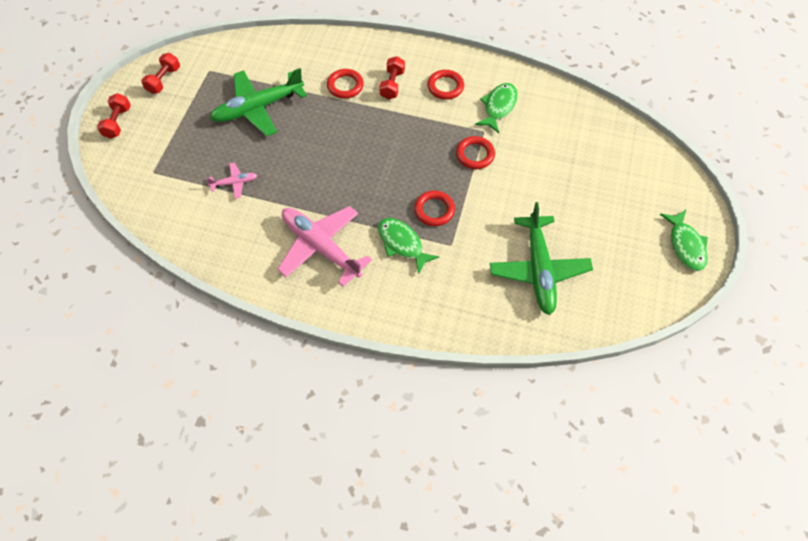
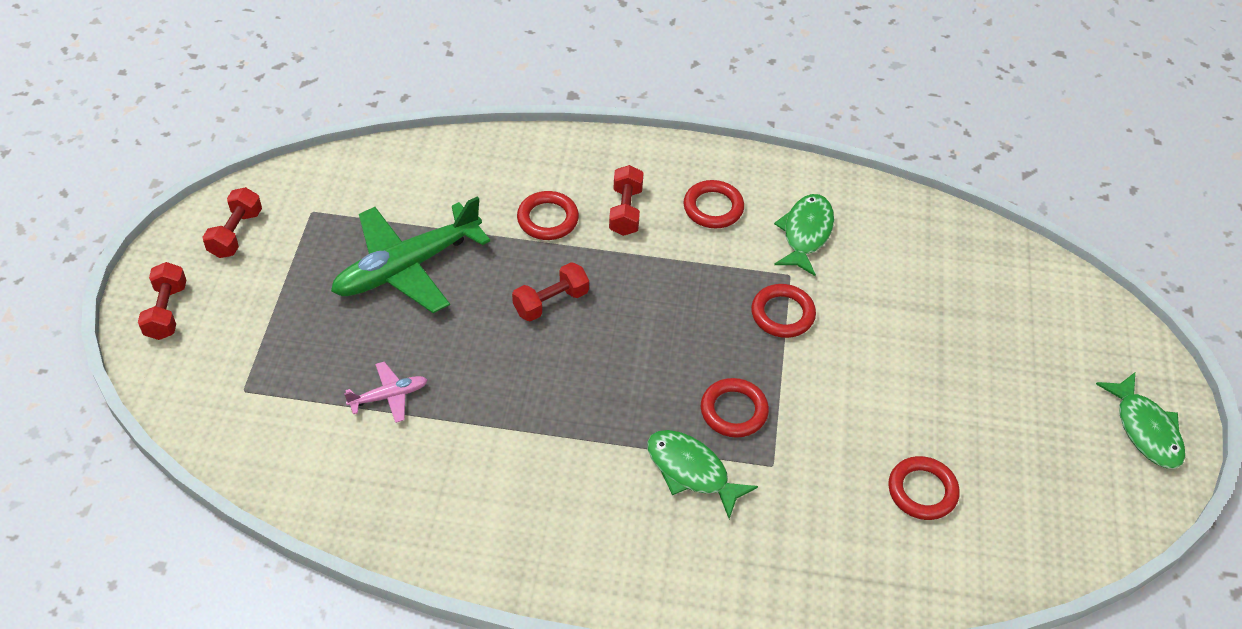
camera: 10 degrees left, 10 degrees down
(321, 247) = (557, 491): pink plane -> none
(338, 136) = (551, 302): none -> red dumbbell
(538, 269) = (922, 491): green plane -> red ring

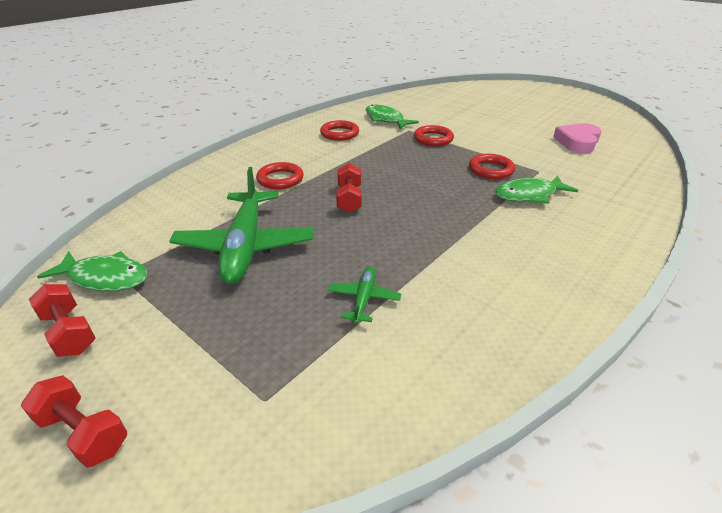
camera: 55 degrees left, 15 degrees down
(388, 396) = (363, 299): pink plane -> green plane
(625, 211) = (308, 155): red dumbbell -> none
(922, 491) = (577, 142): red ring -> pink heart
(1145, 429) = (565, 95): green fish -> green fish (105, 278)

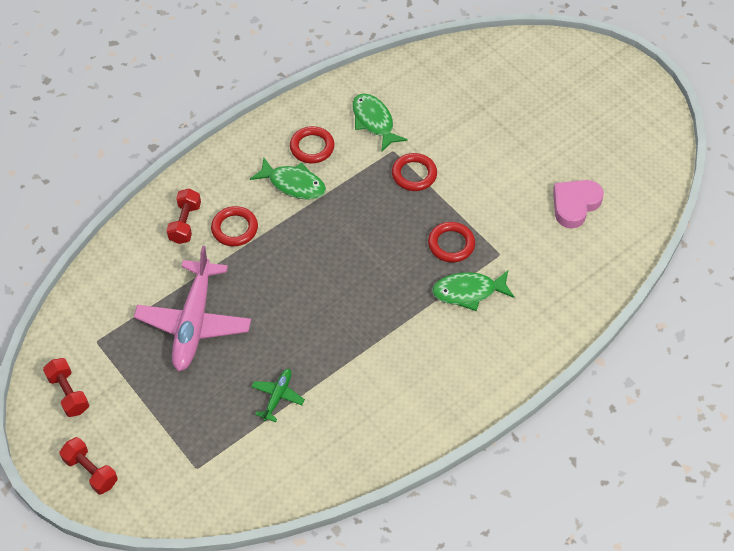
camera: 10 degrees right, 20 degrees up
(105, 278) = (85, 342): green fish -> green fish (293, 184)
(245, 245) = (194, 322): green plane -> pink plane
(349, 199) = (295, 271): red dumbbell -> red dumbbell (185, 223)

